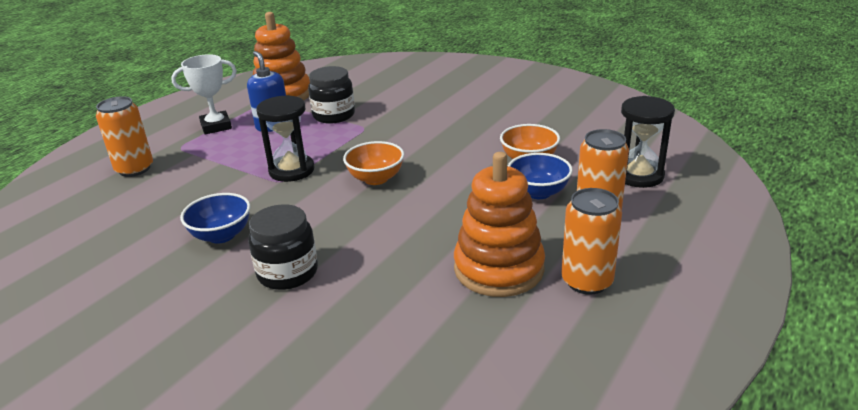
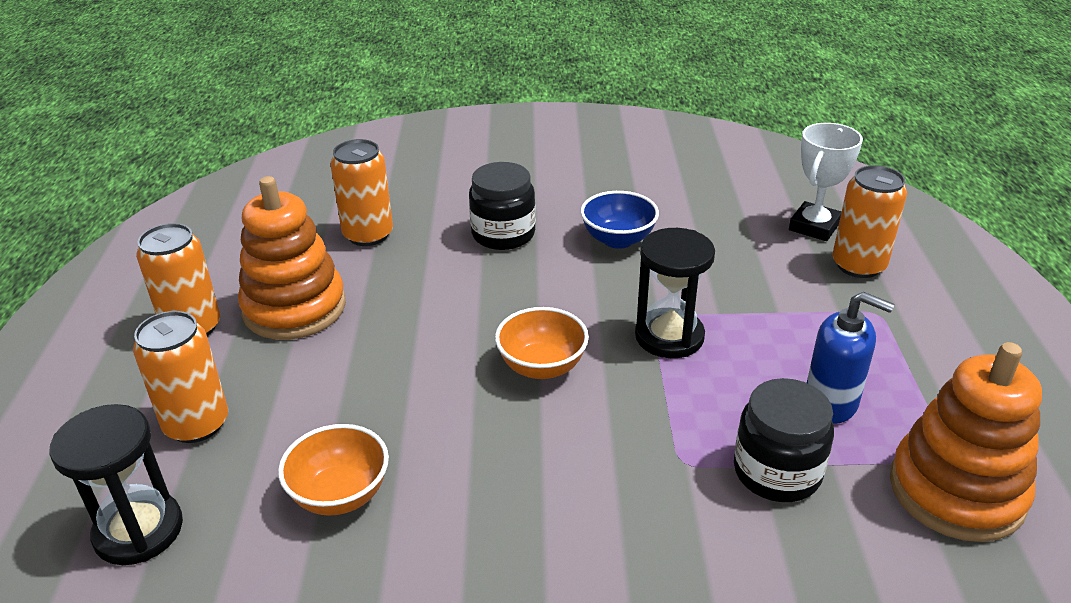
camera: 145 degrees right, 5 degrees up
(216, 126) = (908, 366): white trophy -> white trophy (814, 226)
(391, 319) = (368, 235): none -> orange can
(538, 192) = (294, 430): blue bowl -> none

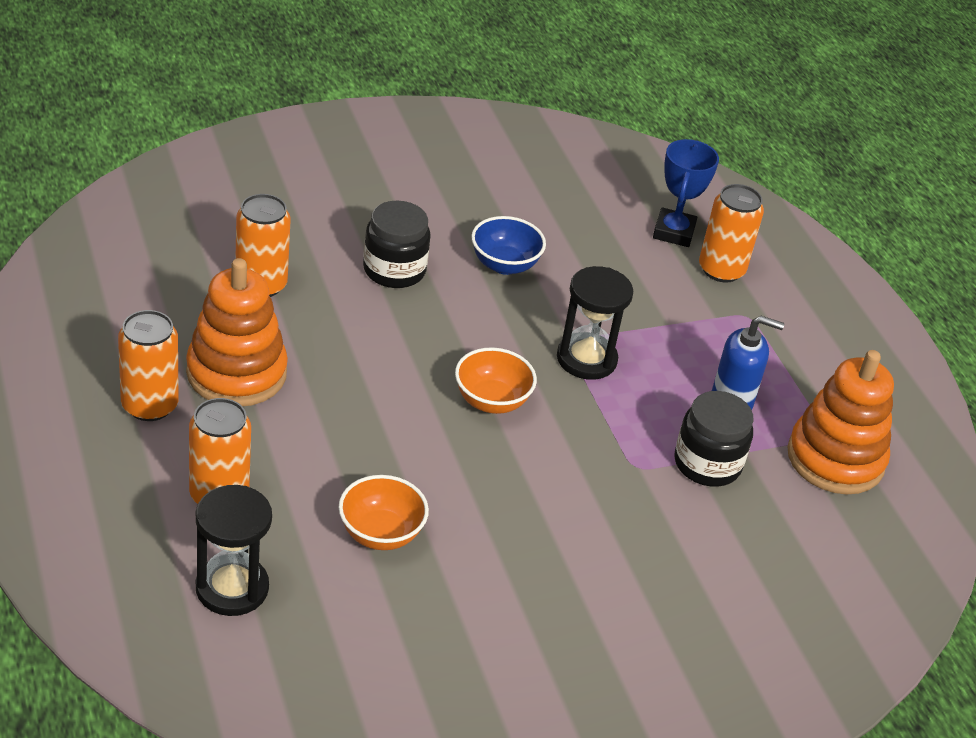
camera: 25 degrees left, 5 degrees up
(814, 226) = (673, 232): white trophy -> blue trophy

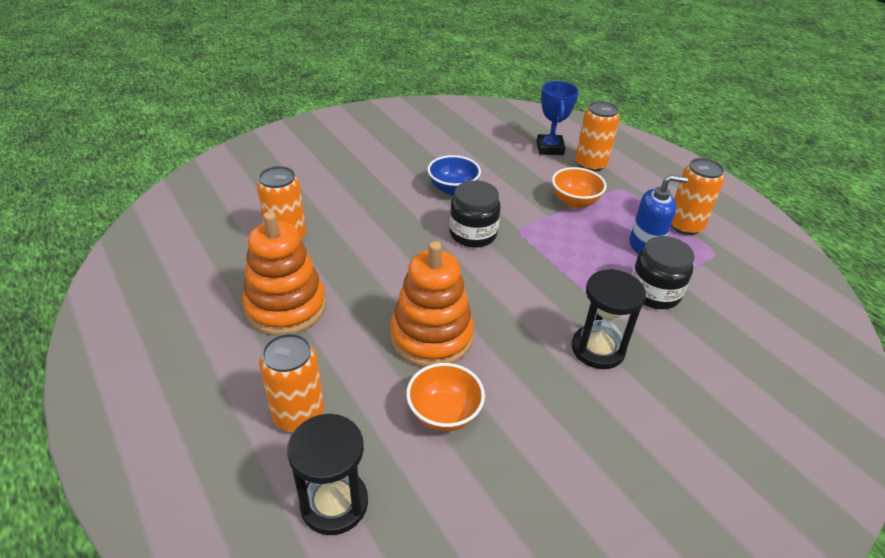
camera: 10 degrees left, 0 degrees up
(149, 405) = (221, 350): orange can -> orange can (685, 226)
(394, 270) = (379, 208): black jar -> black jar (473, 234)
(491, 401) = (484, 283): orange bowl -> orange bowl (574, 201)
(586, 359) = (535, 238): black hourglass -> black hourglass (598, 349)
(835, 459) = (733, 268): orange stacking toy -> orange stacking toy (431, 336)

